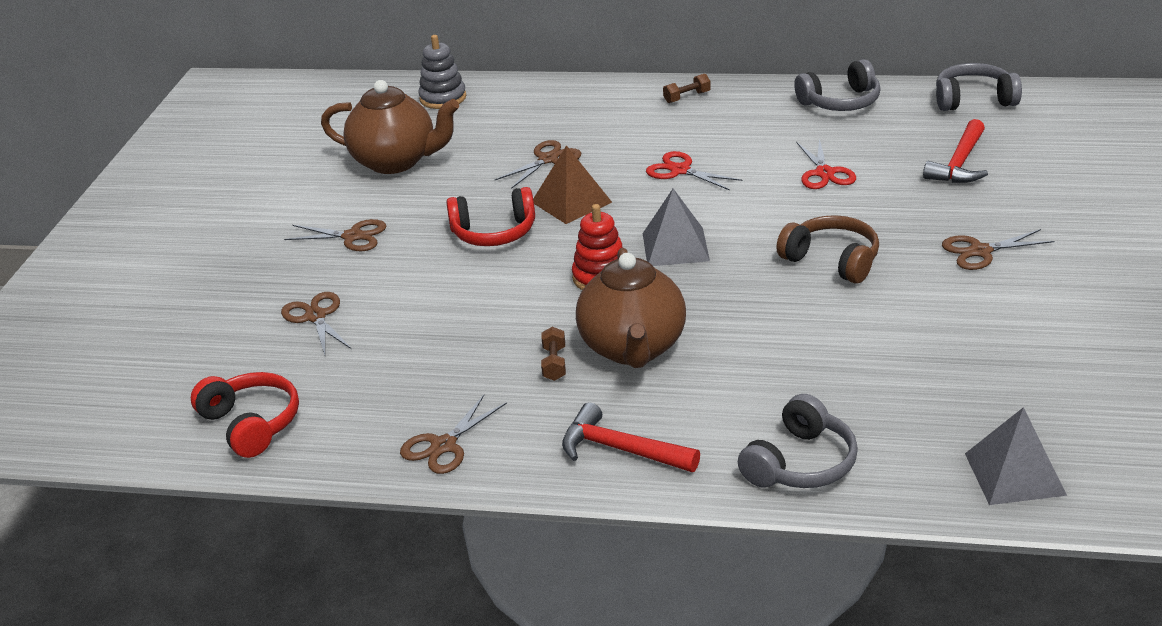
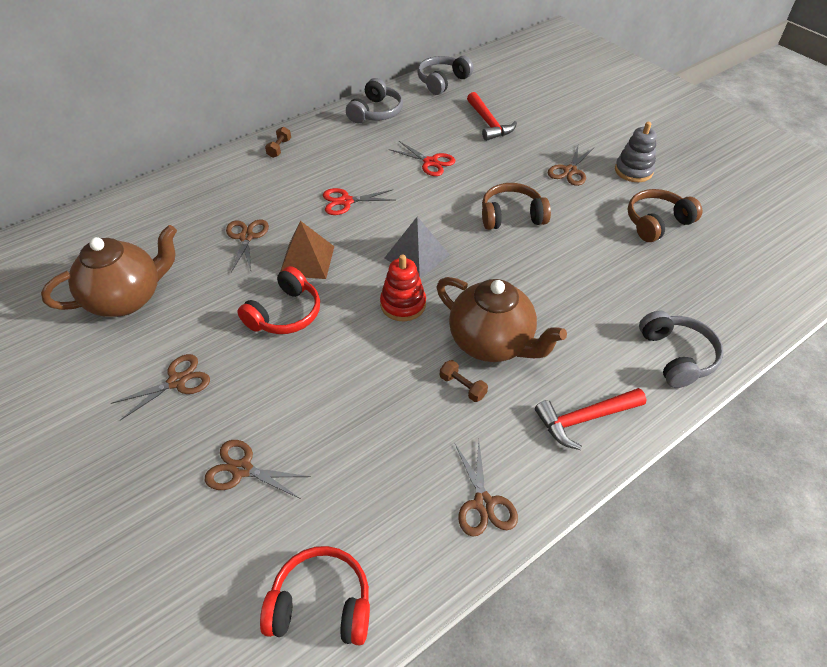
camera: 50 degrees left, 15 degrees up
(443, 98) = (95, 228): grey stacking toy -> grey stacking toy (633, 171)
(1002, 348) = (657, 223): none -> brown headphones
(1015, 474) = (761, 292): grey pyramid -> none

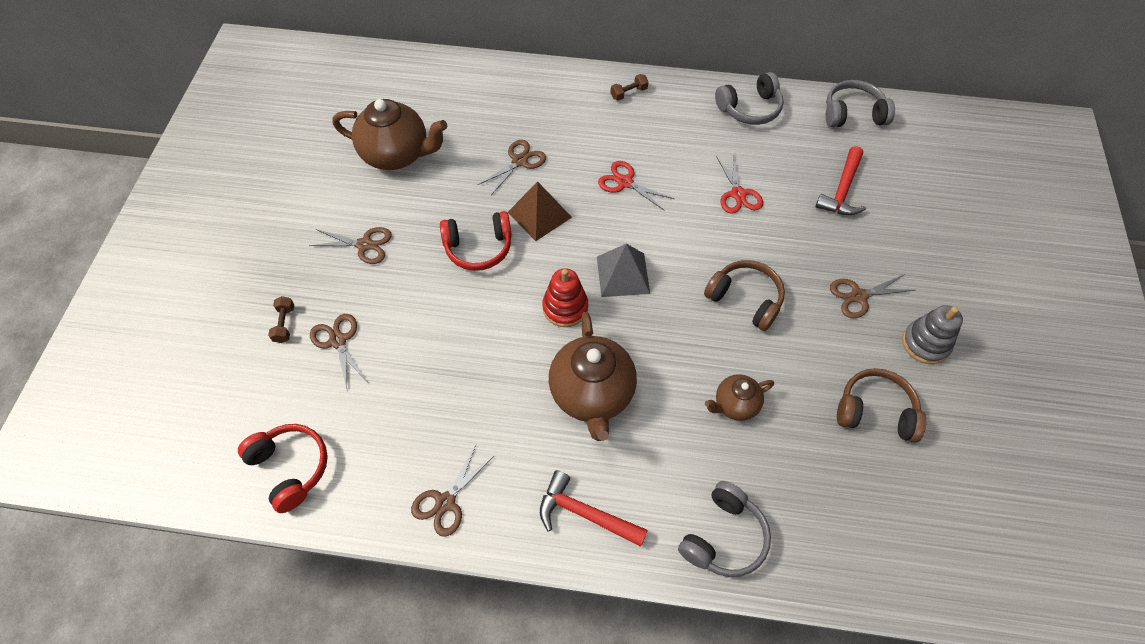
camera: 45 degrees right, 10 degrees up
(462, 387) = (530, 409): brown dumbbell -> brown dumbbell (284, 324)
(583, 278) = (735, 405): none -> brown teapot

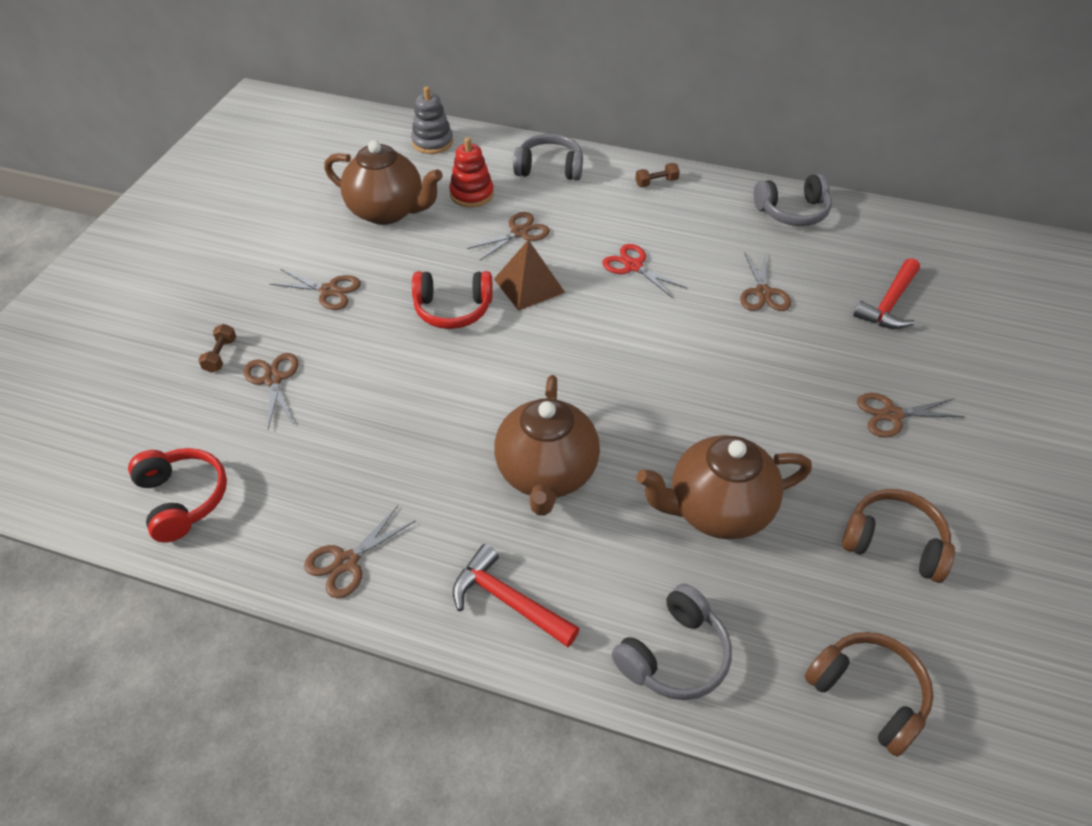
camera: 10 degrees right, 10 degrees down
(565, 308) = (536, 380): red stacking toy -> red stacking toy (472, 194)
(623, 275) = (610, 356): grey pyramid -> none
(735, 405) = (717, 509): brown teapot -> brown teapot, size x1.85
(738, 194) = (763, 293): red scissors -> brown scissors
(745, 299) = (751, 400): brown headphones -> brown headphones (868, 694)
(853, 114) = (914, 230): grey headphones -> grey headphones (549, 168)
(925, 343) = (969, 477): grey stacking toy -> grey stacking toy (432, 142)

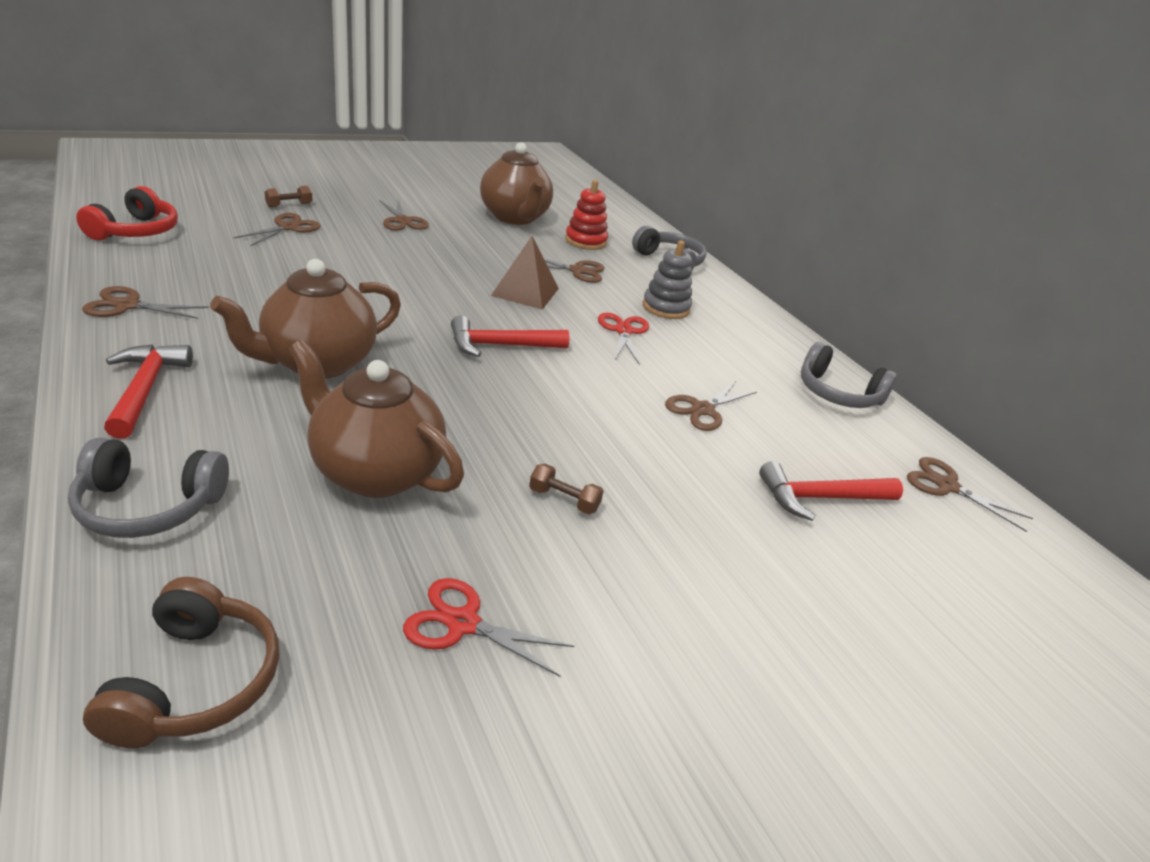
camera: 40 degrees right, 15 degrees down
(432, 142) = (613, 212): grey stacking toy -> grey stacking toy (666, 308)
(453, 309) = (451, 269): red headphones -> none
(601, 349) = (501, 345): none -> red hammer
(656, 182) = (741, 312): brown dumbbell -> brown dumbbell (564, 500)
(892, 415) = (660, 555): brown scissors -> brown scissors (947, 486)
(894, 543) = (463, 623): brown headphones -> red scissors

